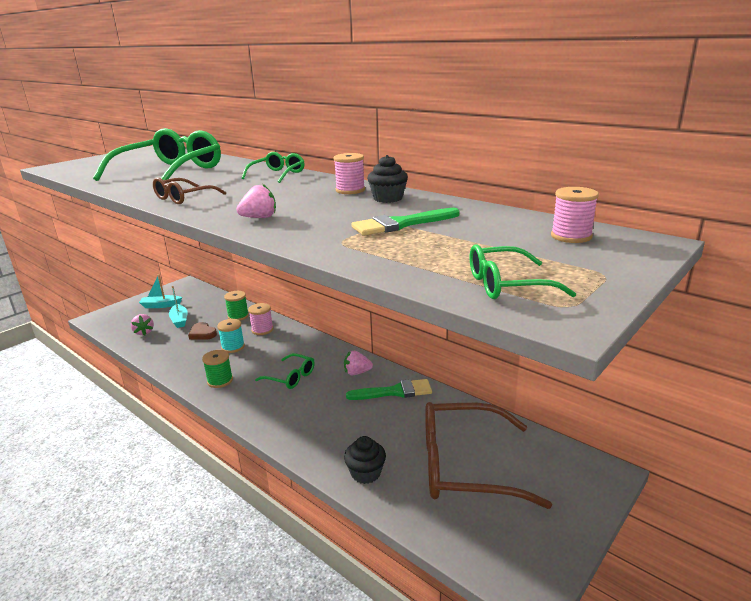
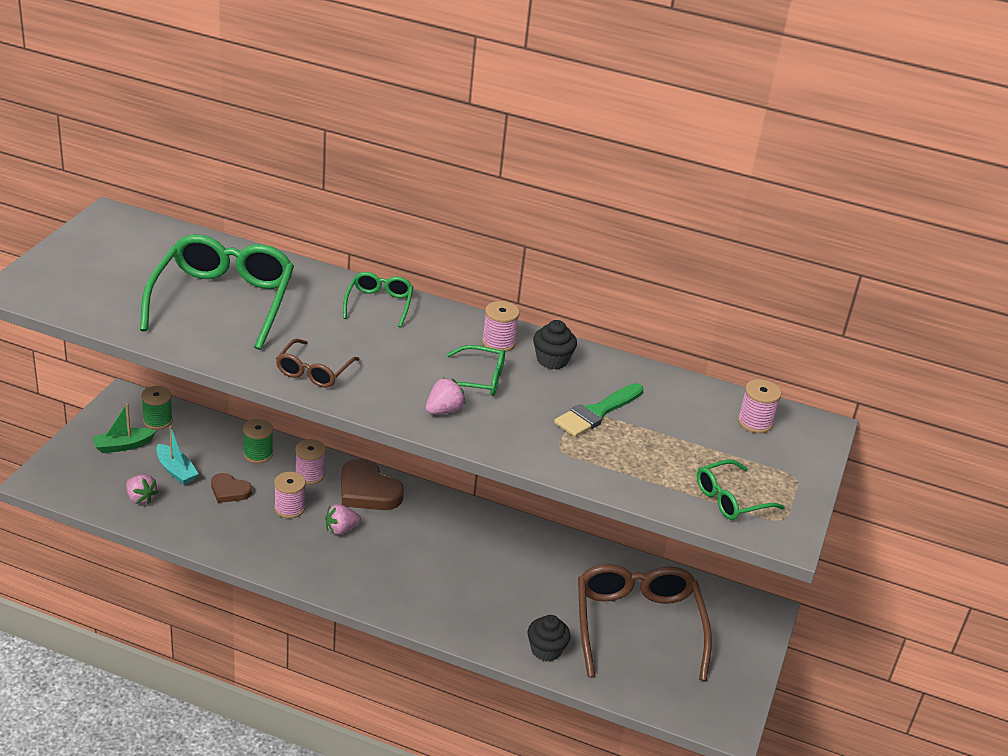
camera: 25 degrees left, 10 degrees up
(161, 305) = (123, 445): turquoise boat -> green boat
(220, 381) = (311, 562): green spool -> green spool (157, 421)
(233, 347) = (289, 508): turquoise spool -> pink spool
(290, 377) = (396, 545): green glasses -> green glasses (478, 379)
(295, 342) = (368, 490): none -> brown heart
(357, 373) = (472, 528): pink strawberry -> pink strawberry (341, 529)
(395, 392) = (528, 548): green brush -> none
(465, 466) = (637, 626): brown glasses -> brown glasses turned 105 degrees clockwise

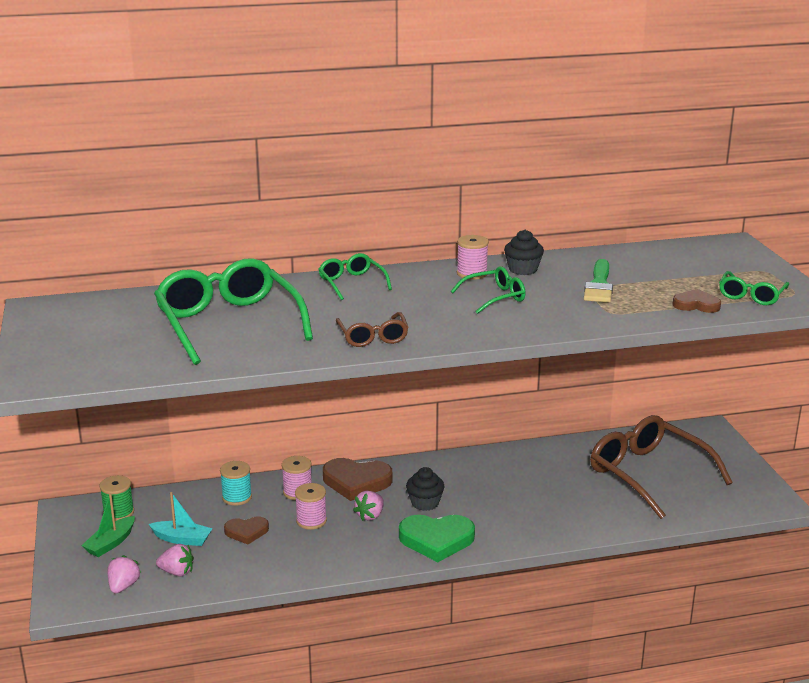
camera: 30 degrees left, 10 degrees down
(258, 454) = (237, 497): green spool -> turquoise spool
(367, 583) = (436, 540): none -> green heart
(443, 410) = (502, 322): pink strawberry -> pink strawberry (123, 586)
(546, 650) = (612, 517): black cupcake -> black cupcake (425, 503)
(656, 482) = (696, 305): none -> brown heart
(755, 422) = (696, 254): pink spool -> none

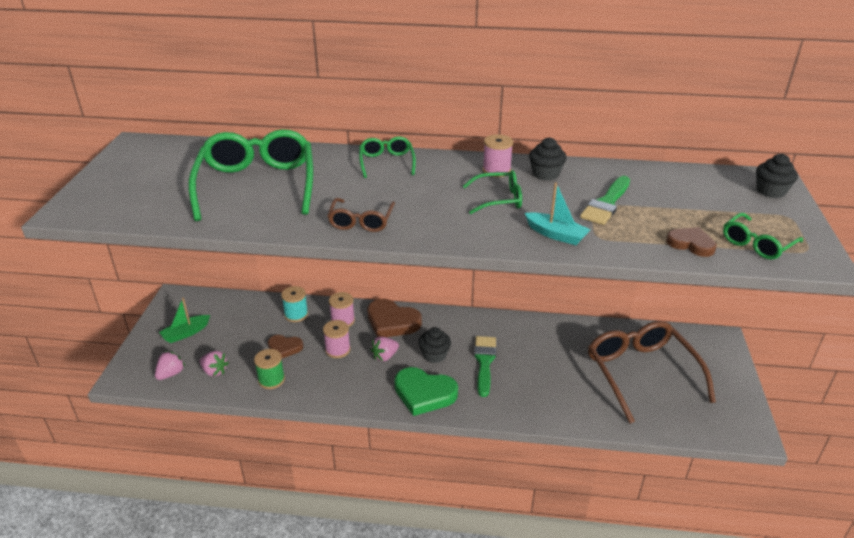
camera: 20 degrees right, 10 degrees up
(118, 513) = (207, 308): green spool -> green spool (271, 380)
(182, 539) = (236, 342): turquoise boat -> turquoise boat (556, 235)
(483, 498) = (484, 362): none -> green brush
(737, 253) = (771, 191): none -> black cupcake

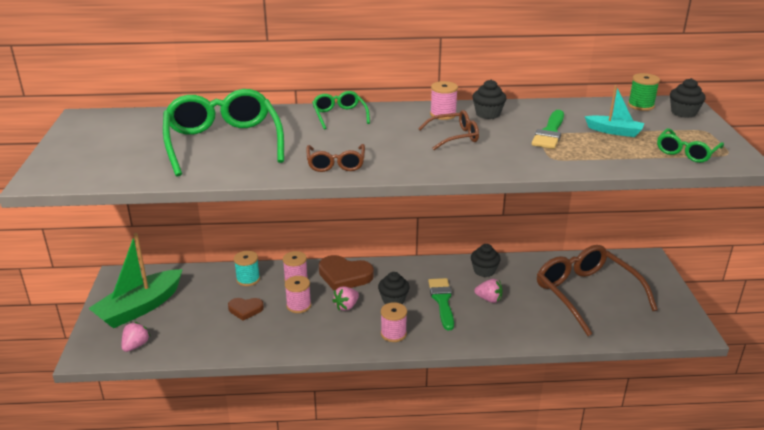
camera: 10 degrees left, 5 degrees down
(186, 333) = (140, 307): green boat -> green boat, size x1.92
(214, 371) = (180, 338): pink strawberry -> pink strawberry (489, 299)
(271, 380) = (240, 339): green spool -> green spool (641, 106)
(424, 393) = (393, 334): green heart -> pink spool
(499, 199) = (454, 137): green glasses -> brown glasses
(538, 333) = (484, 271): none -> black cupcake
(556, 235) = (516, 160): turquoise boat -> turquoise boat (614, 131)
(691, 244) = (632, 157): brown heart -> none

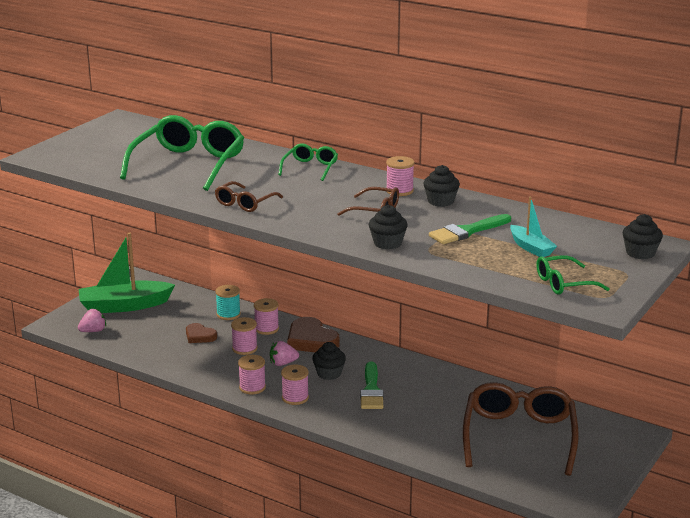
camera: 35 degrees right, 5 degrees down
(347, 340) = (252, 387): none -> pink spool
(442, 301) = (371, 390): green brush -> green brush turned 150 degrees clockwise
(484, 271) = (445, 382): black cupcake -> black cupcake (387, 243)
(489, 299) = (416, 405): pink strawberry -> none
(641, 106) = (608, 235): green spool -> none

